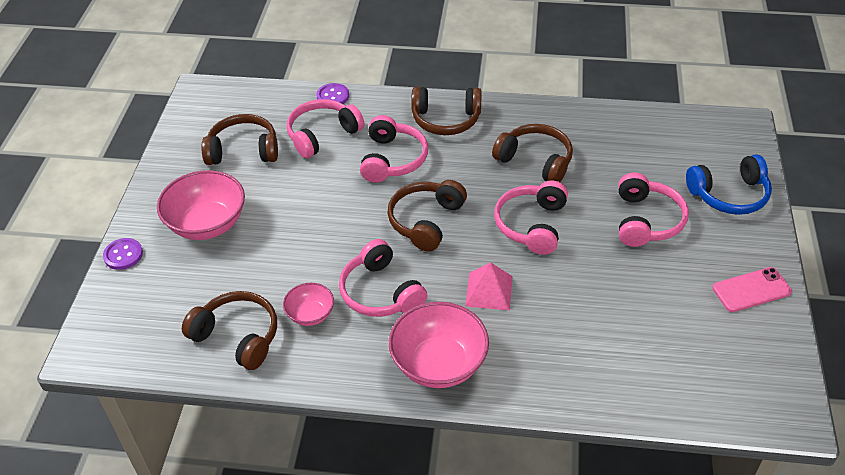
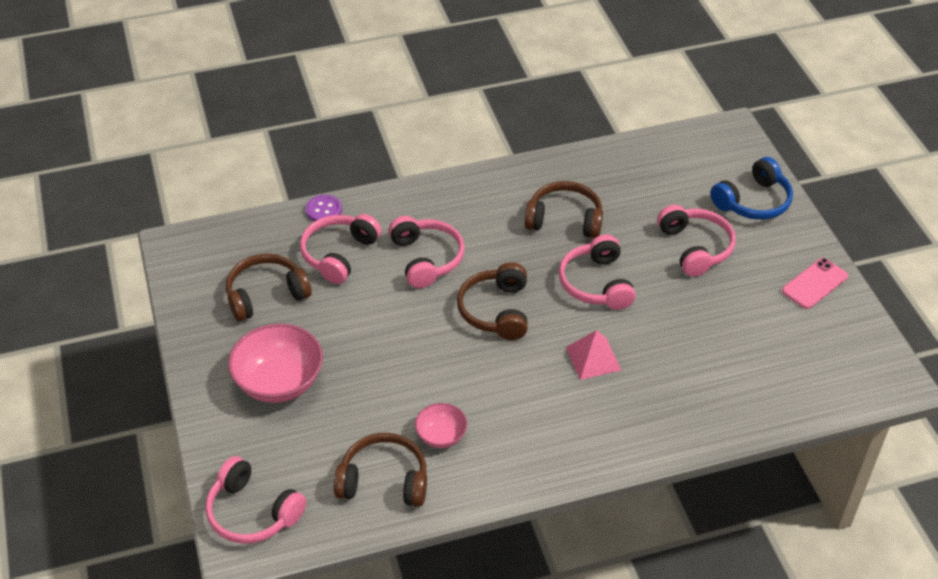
camera: 25 degrees left, 0 degrees up
(123, 255) = (211, 441): purple button -> none
(380, 292) = (494, 393): pink headphones -> pink headphones (252, 513)
(439, 364) = (587, 440): pink bowl -> none
(446, 120) = (454, 202): brown headphones -> none

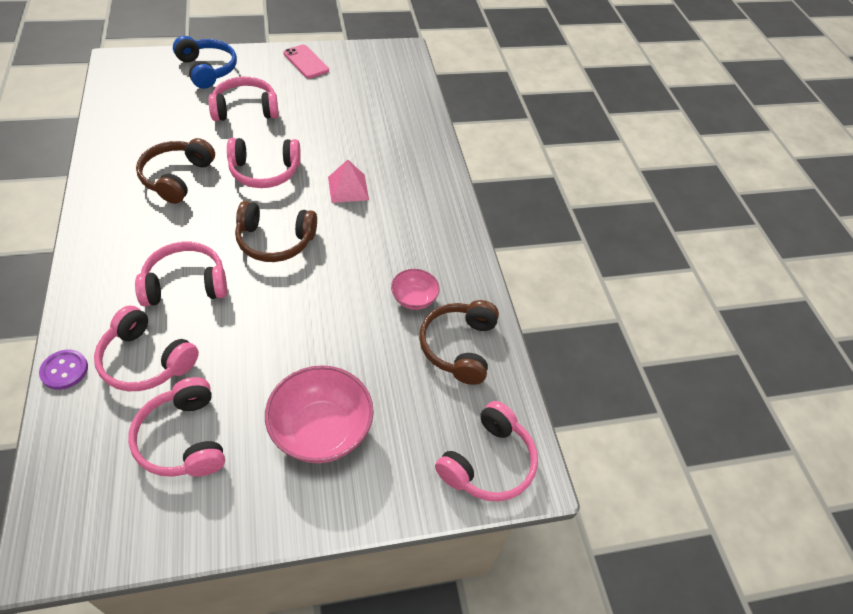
camera: 90 degrees left, 5 degrees up
(266, 295) = (183, 439): brown headphones -> pink headphones

